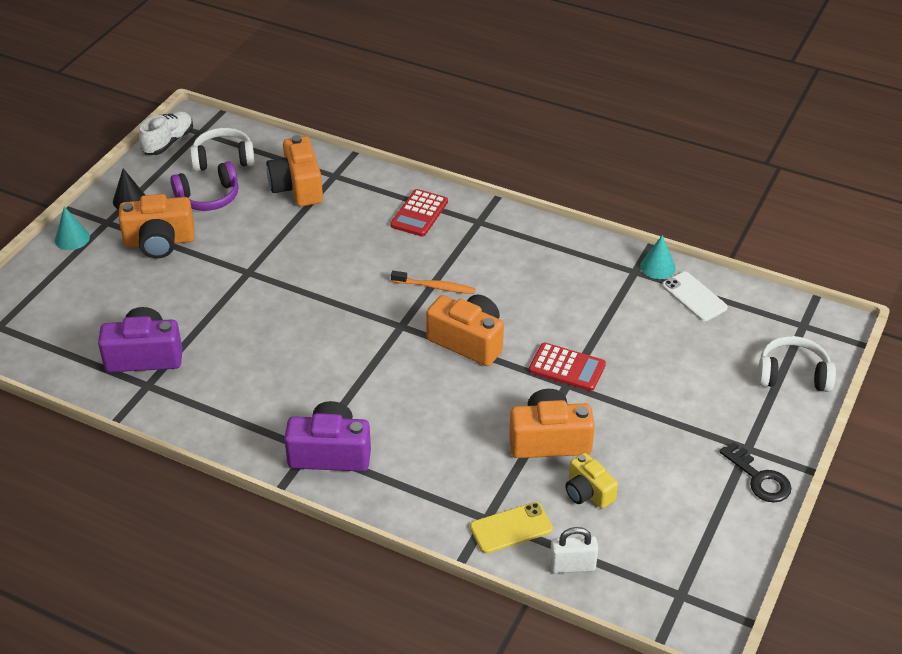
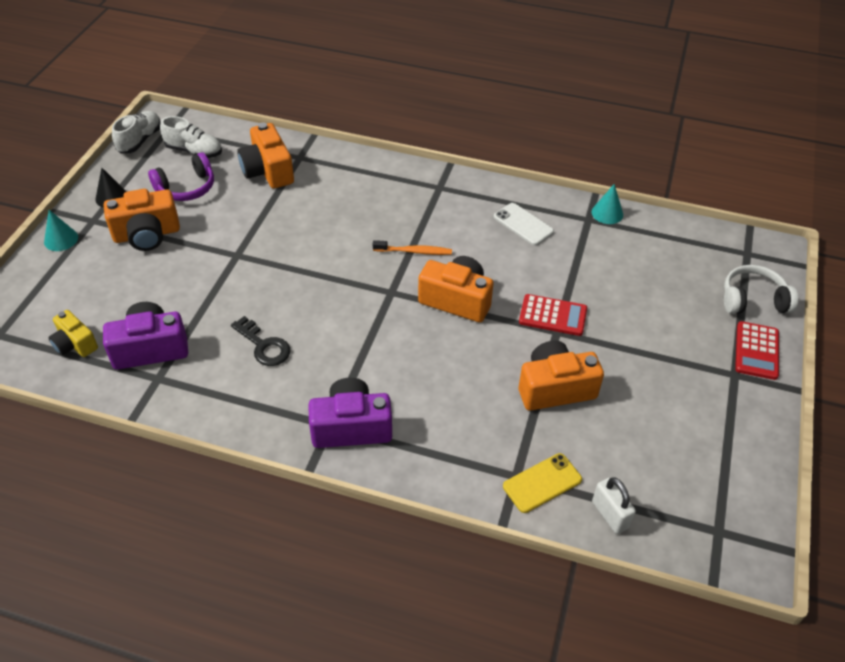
camera: 10 degrees left, 5 degrees up
(223, 159) = (194, 151): white headphones -> white shoe
(419, 214) = (384, 185): red calculator -> red calculator (757, 351)
(572, 566) = (610, 515): white padlock -> white padlock turned 75 degrees clockwise
(588, 492) = (604, 436): yellow camera -> yellow camera (75, 344)
(694, 297) = (646, 237): white phone -> white phone (523, 224)
(759, 478) = (755, 403): black key -> black key (264, 346)

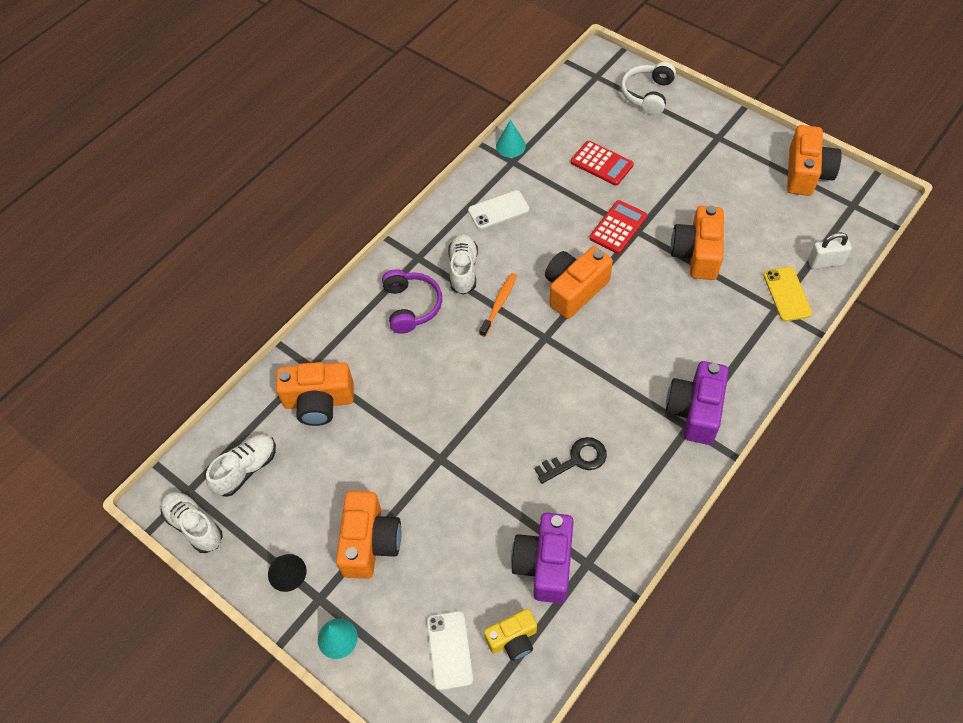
camera: 65 degrees left, 10 degrees up
(60, 306) = (449, 650): none -> white phone
(186, 188) = (308, 488): purple headphones -> purple headphones (411, 306)
(440, 219) = (463, 270): none -> white shoe
(738, 472) = (806, 173): none -> orange camera
(757, 351) = (699, 115): red calculator -> red calculator (601, 163)

